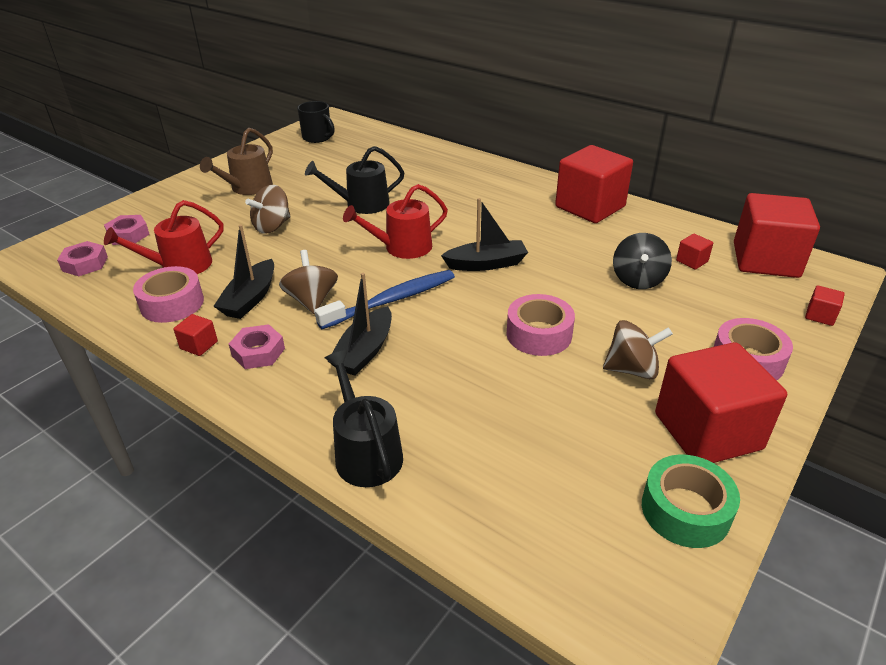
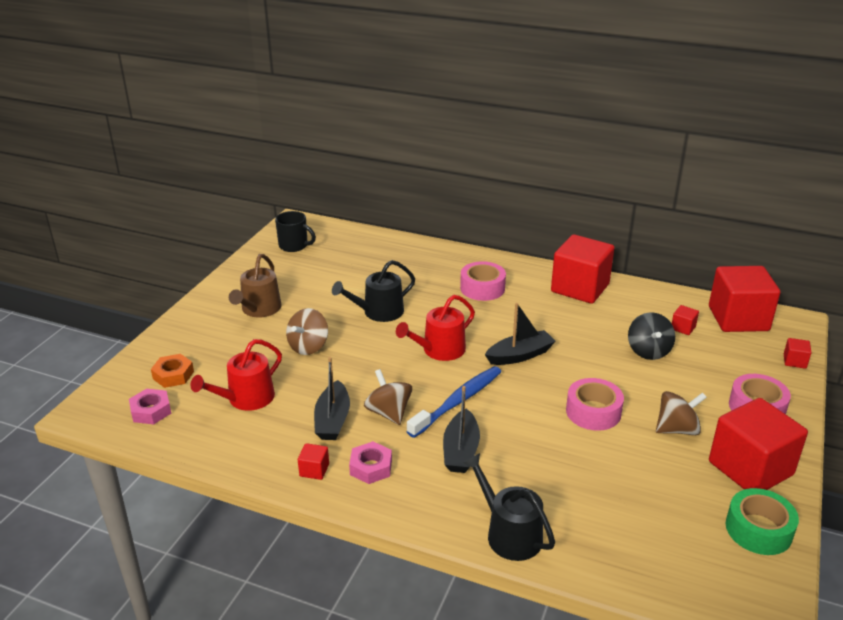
camera: 15 degrees left, 5 degrees down
(128, 235) = (173, 375): pink nut -> orange nut
(172, 303) = (263, 436): pink tape -> pink tape (482, 288)

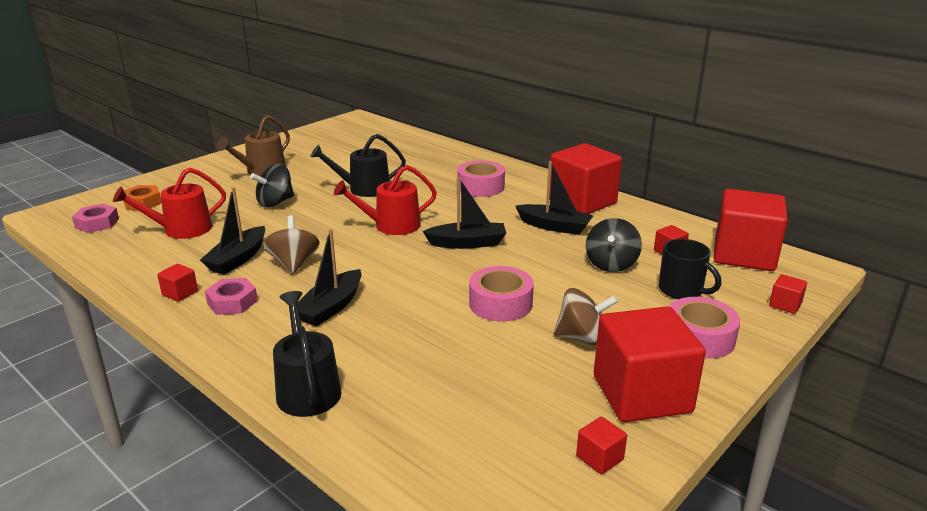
camera: 20 degrees right, 5 degrees down
(294, 246) = (339, 133): black mug -> black mug (681, 290)
(308, 346) = (275, 202): brown spinning top -> black spinning top
(458, 401) = (368, 268): blue toothbrush -> none
(577, 321) = (554, 226): none -> black boat
(758, 530) = (599, 458): green tape -> red cube

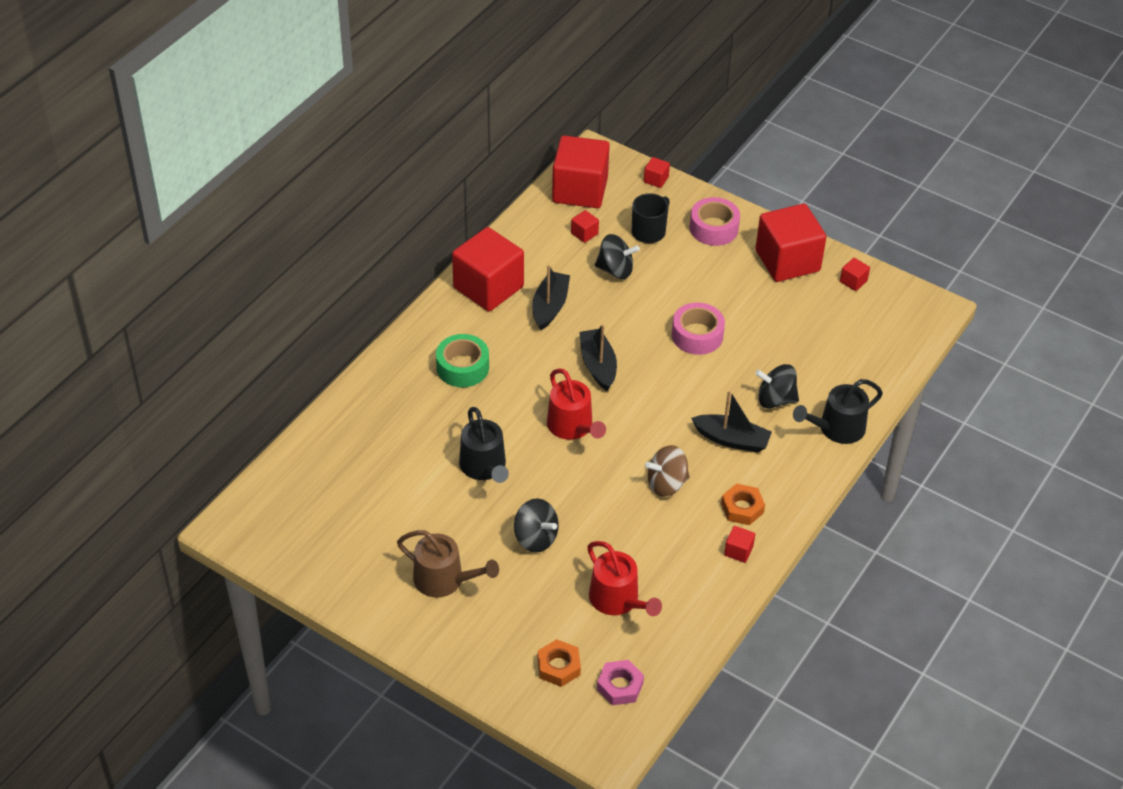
camera: 100 degrees left, 20 degrees up
(232, 302) = (742, 508): pink nut -> orange nut
(238, 259) = (668, 529): black boat -> none
(378, 346) = (775, 399): none -> black spinning top
(481, 187) = (462, 367): pink tape -> green tape
(582, 338) = (732, 288): brown spinning top -> none

